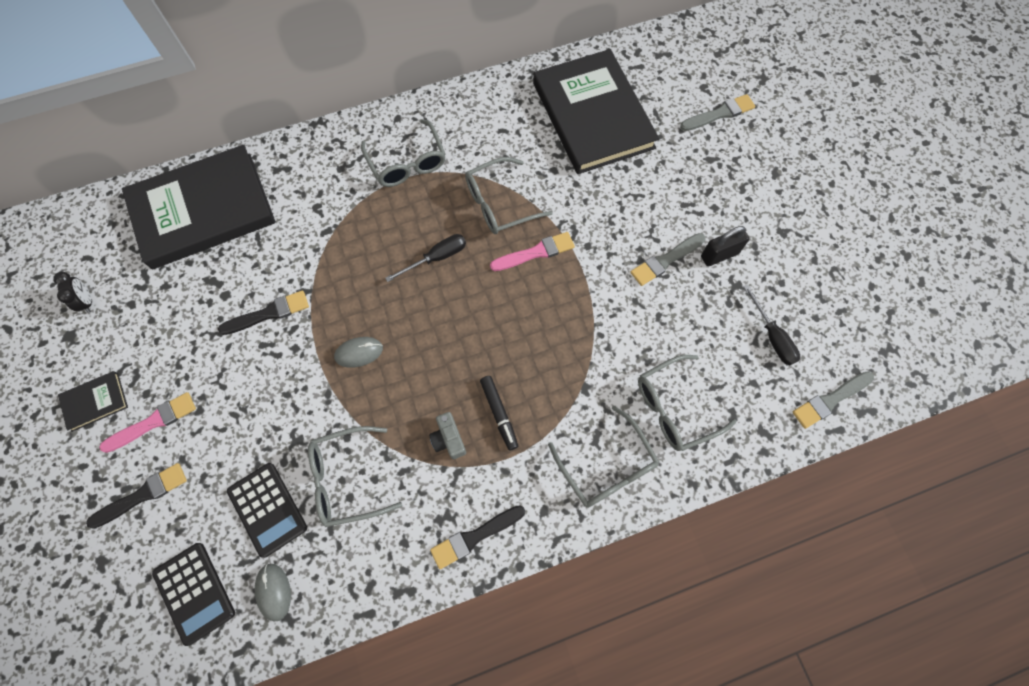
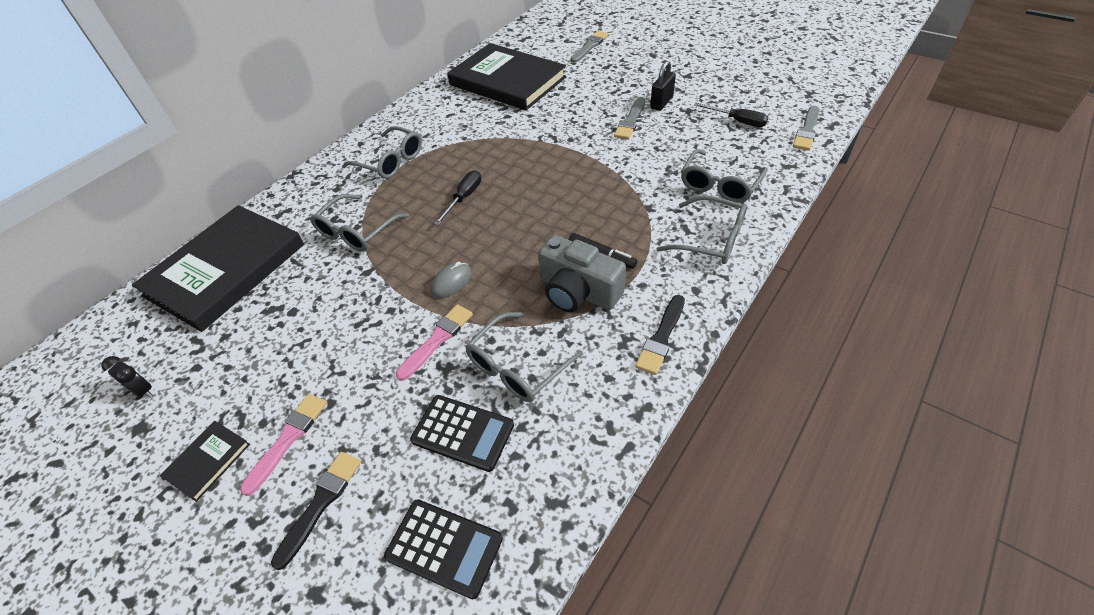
camera: 30 degrees left, 20 degrees down
(268, 313) = (346, 301): black brush -> none
(273, 592) = (525, 491): grey mouse -> none
(448, 439) = (578, 291): grey camera -> grey camera, size x1.98
(499, 204) = (484, 149): grey glasses -> grey glasses (356, 231)
(535, 252) = (537, 159): pink brush -> pink brush (437, 340)

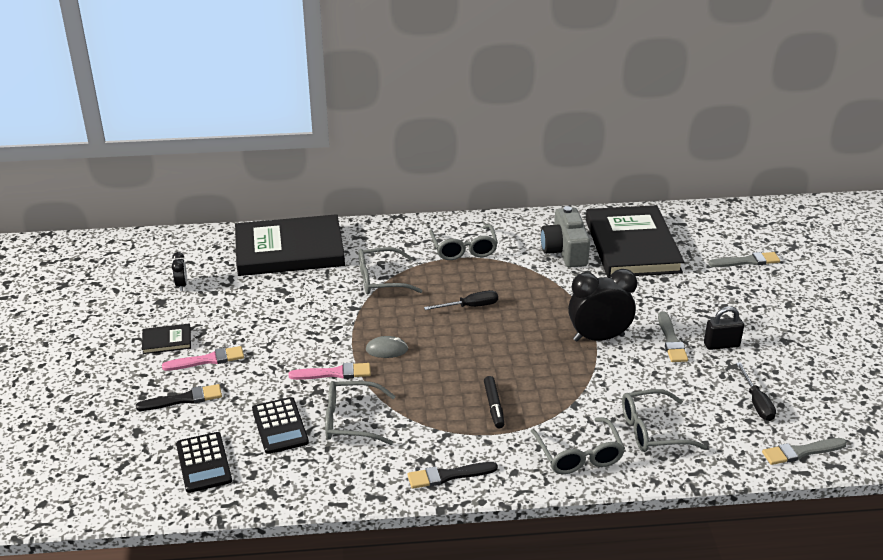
camera: 45 degrees right, 15 degrees down
(578, 291) = (445, 413): grey camera -> grey camera (565, 251)
(587, 152) = (598, 338): none -> black clock
(630, 121) = (671, 340): grey brush -> grey brush turned 75 degrees counterclockwise

